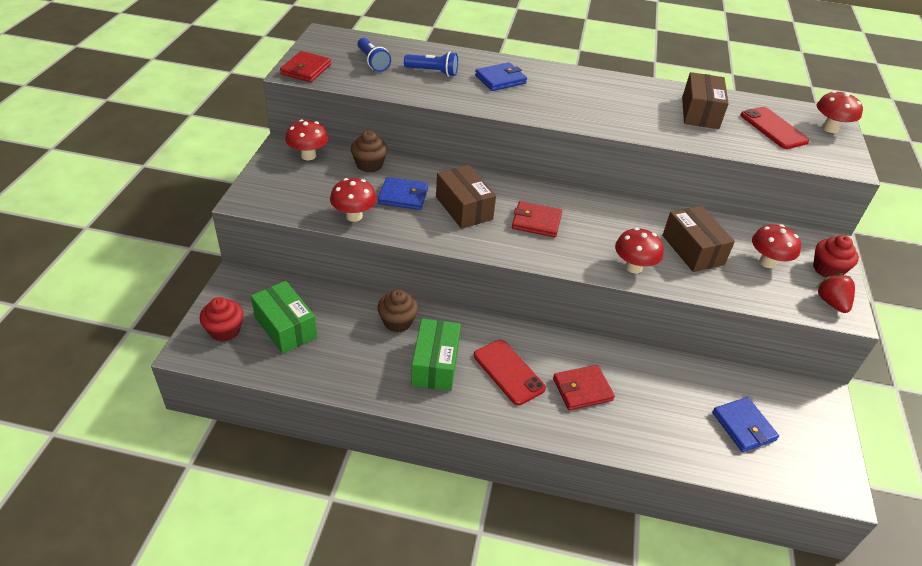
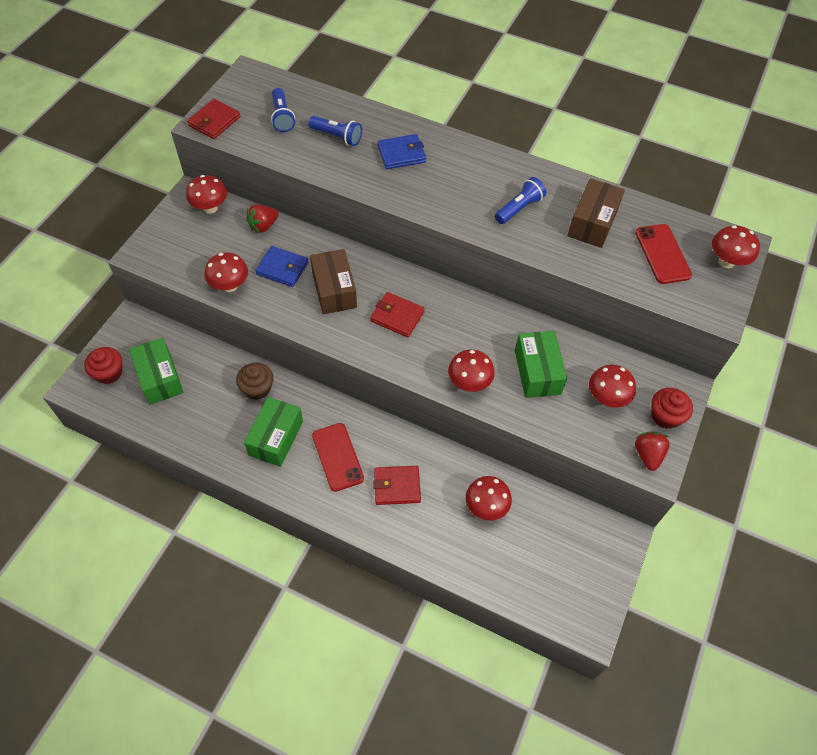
camera: 15 degrees right, 15 degrees up
(369, 165) = (263, 226): brown cupcake -> red strawberry
(629, 108) = (519, 208): none -> blue flashlight
(680, 393) = (486, 507): none -> red mushroom
(692, 250) = (537, 372): brown box -> green box
(743, 426) = (529, 551): blue wallet -> none

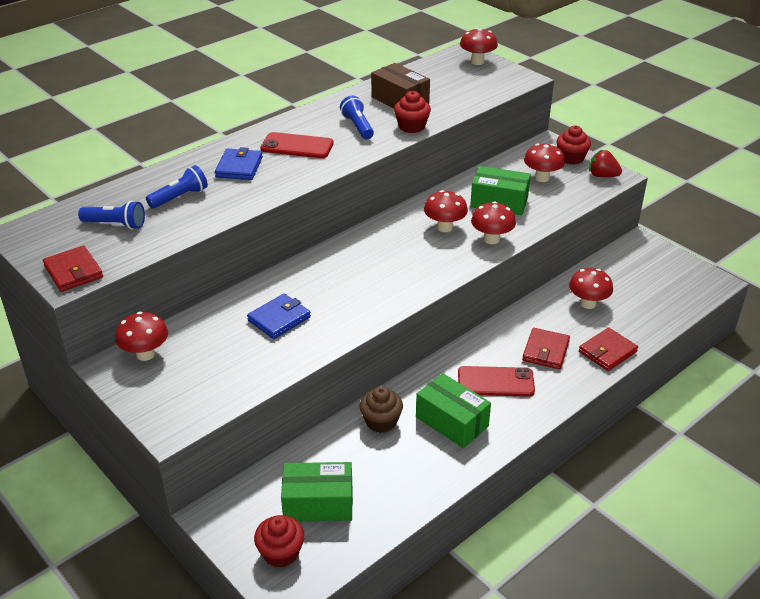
camera: 65 degrees left, 20 degrees down
(230, 286) = (275, 362): red mushroom -> red mushroom (444, 227)
(263, 226) = (208, 319): red strawberry -> none
(334, 290) = (334, 290): brown box -> none
(397, 316) = (392, 260): red wallet -> red wallet (607, 352)
(546, 248) = (412, 126): none -> red cupcake
(662, 254) = (453, 82): red phone -> red phone (297, 146)

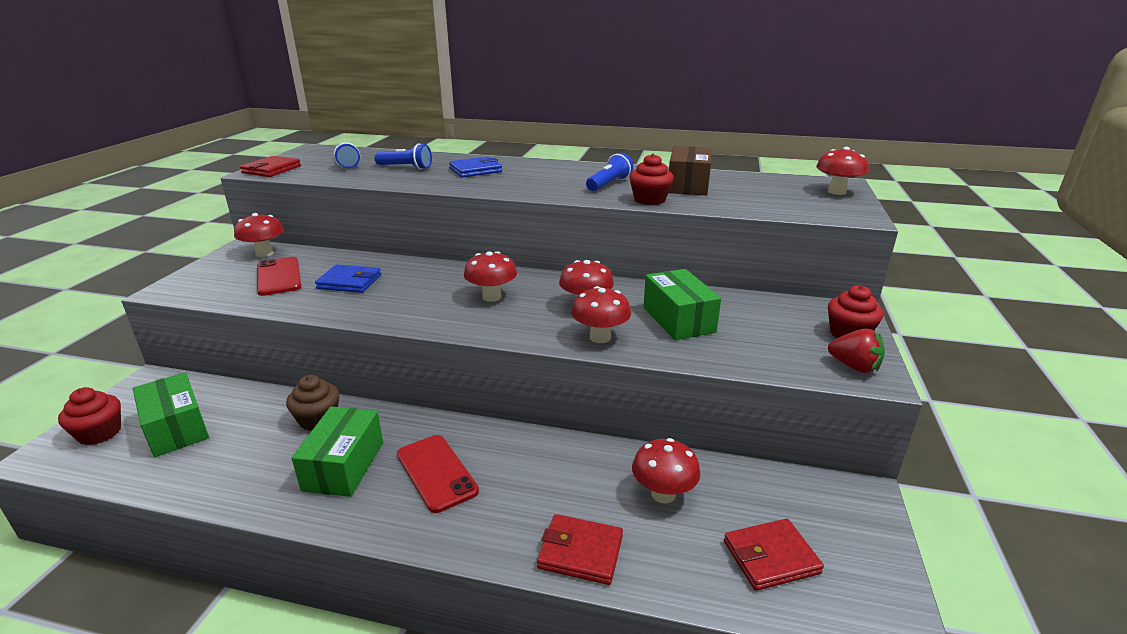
camera: 55 degrees right, 10 degrees down
(297, 146) = (538, 176): red phone -> red phone (279, 276)
(542, 178) = (771, 329): red mushroom -> red mushroom (492, 297)
(545, 351) = (529, 492): red wallet -> red wallet (770, 557)
(602, 176) = (854, 367): red strawberry -> red strawberry turned 135 degrees clockwise

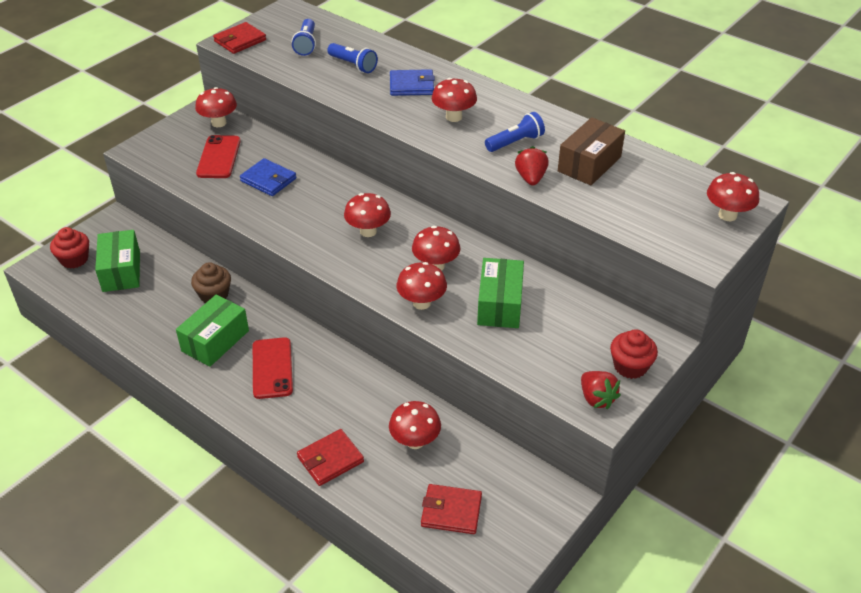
camera: 25 degrees right, 15 degrees up
(535, 180) = (453, 117): none -> red mushroom
(580, 552) = (330, 459): red wallet -> red wallet turned 75 degrees counterclockwise
(649, 200) = (530, 178): red cupcake -> red strawberry

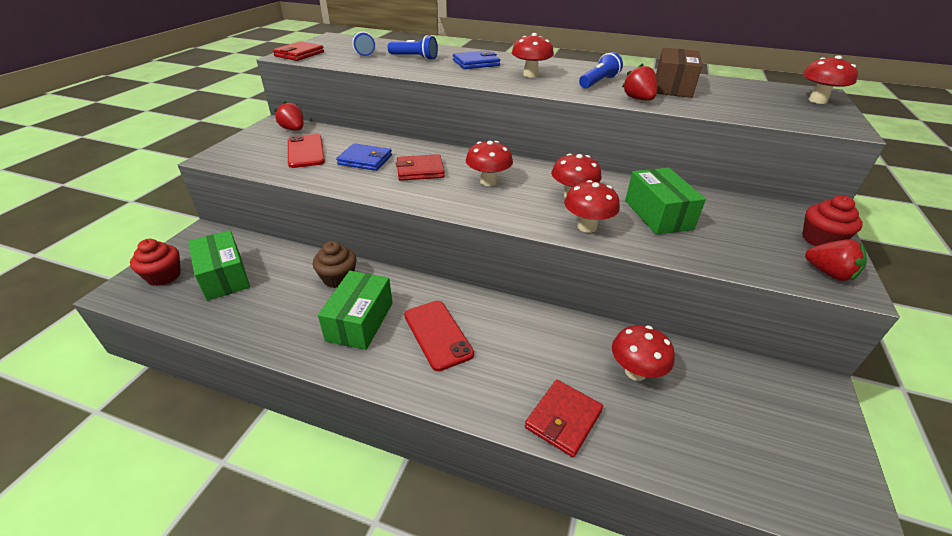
camera: 20 degrees left, 5 degrees down
(219, 123) = (293, 129): red mushroom -> red strawberry
(451, 511) = (735, 441): red wallet -> red wallet (420, 170)

